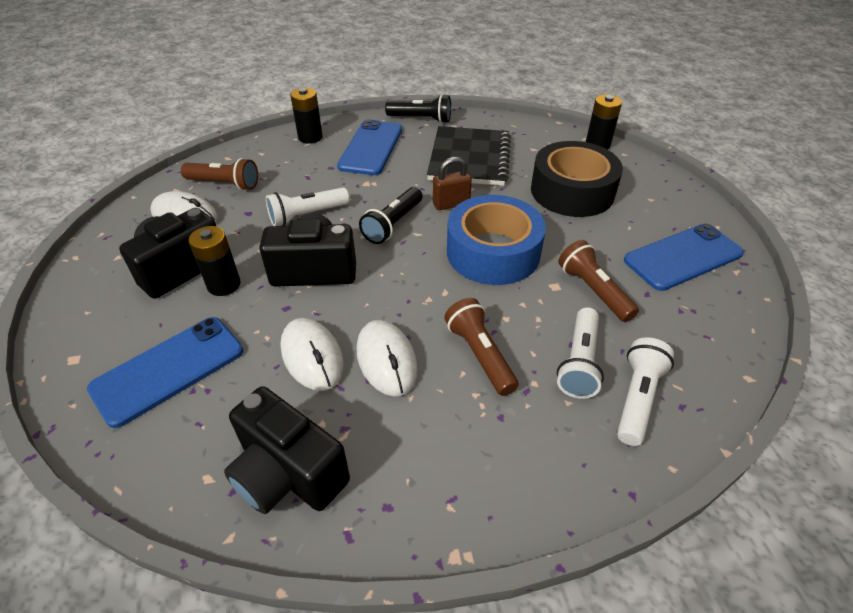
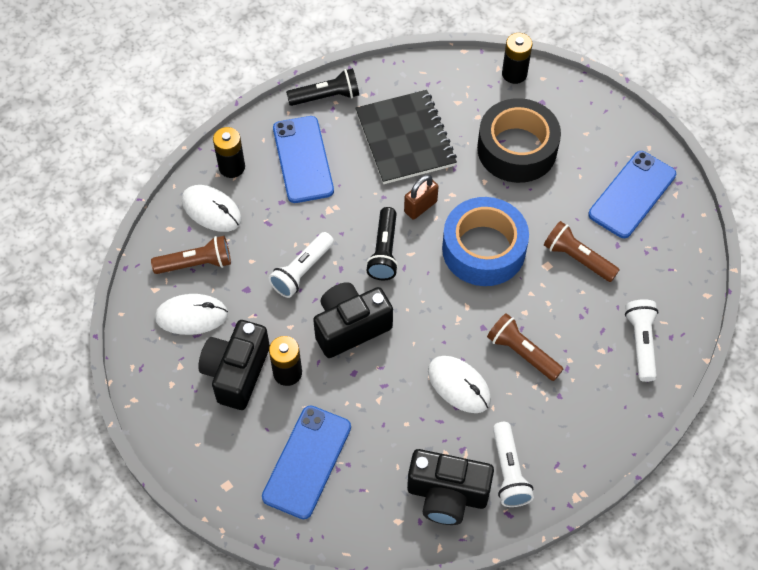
camera: 25 degrees left, 15 degrees up
(312, 356) = (404, 406): white mouse -> white mouse (211, 210)
(579, 362) = (592, 330): white flashlight -> white flashlight (508, 471)

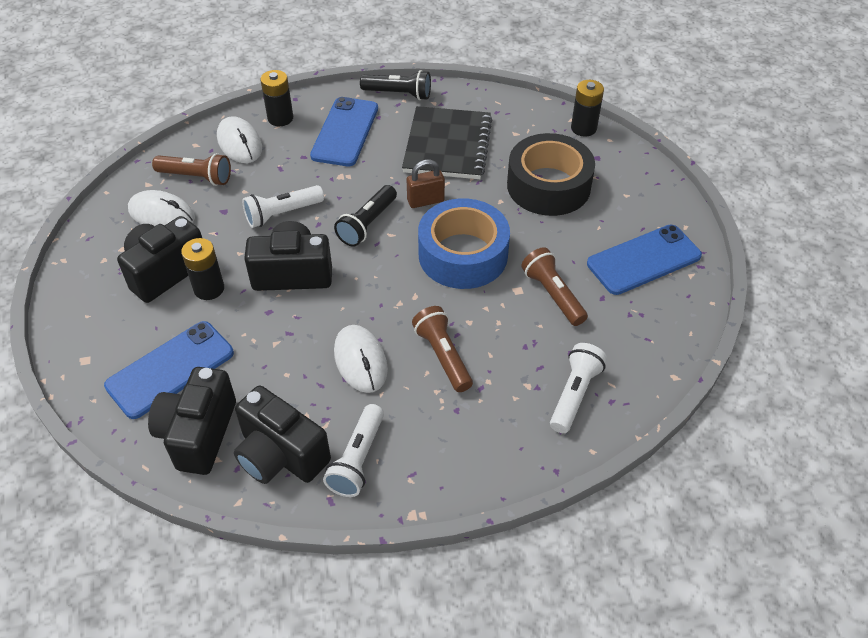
camera: 25 degrees right, 10 degrees down
(370, 507) = (198, 434): none -> black camera

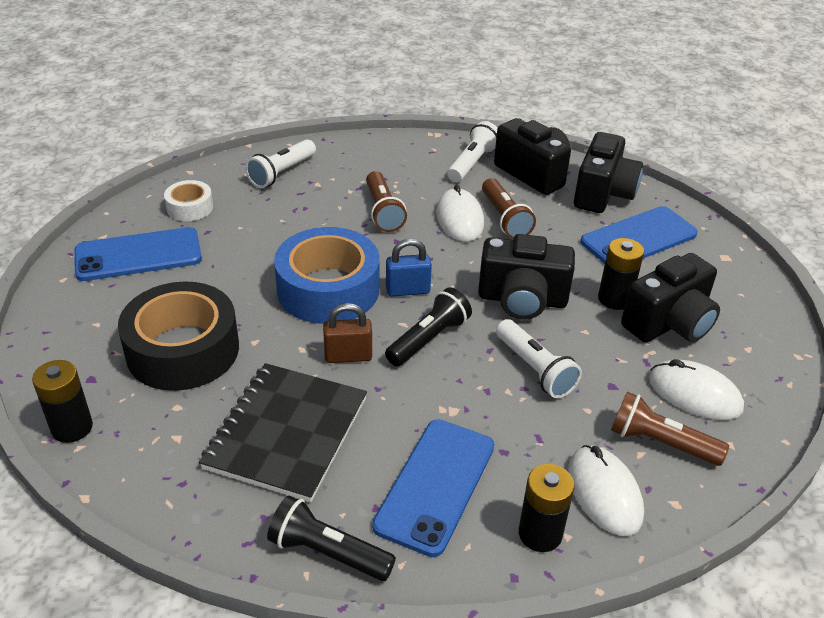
camera: 170 degrees left, 10 degrees down
(282, 214) = (535, 369): white flashlight -> white flashlight turned 75 degrees clockwise
(394, 265) = (407, 290): none -> blue padlock
(553, 295) = (254, 240): brown flashlight -> brown flashlight (504, 218)
(638, 323) = (190, 207): none -> white tape

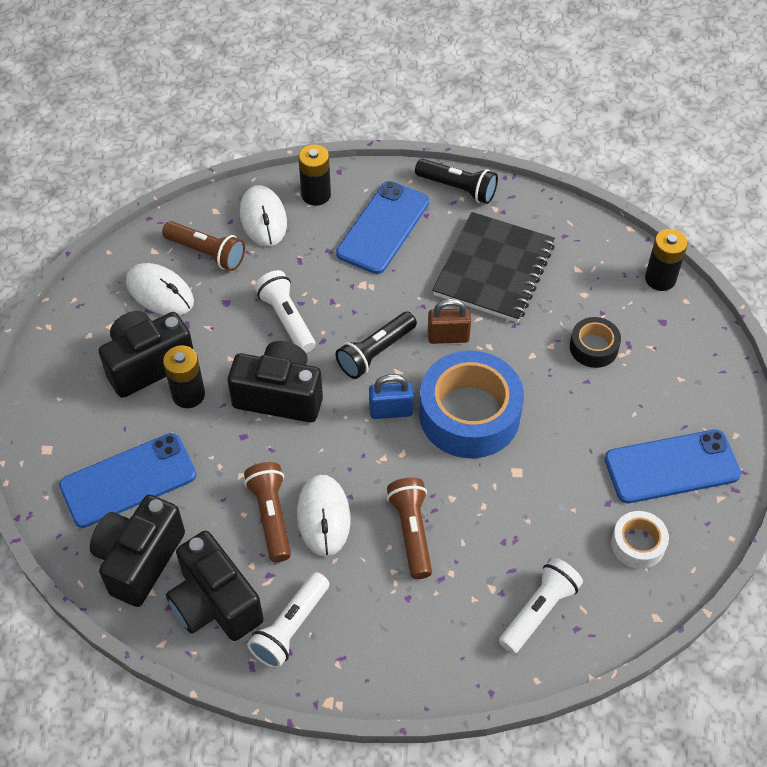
camera: 175 degrees left, 15 degrees up
(183, 350) = (593, 347): black tape -> black tape, size x0.50

